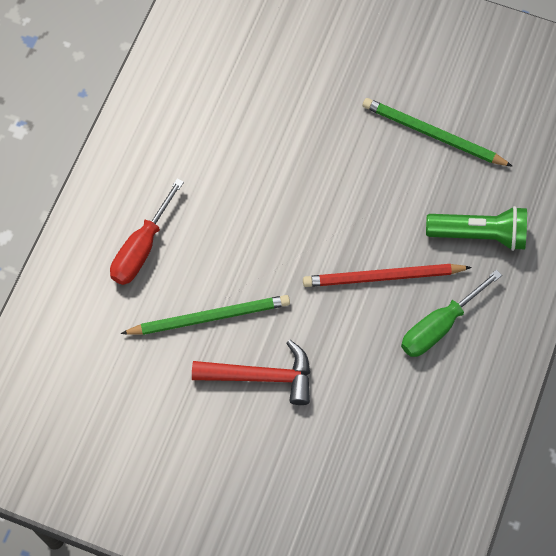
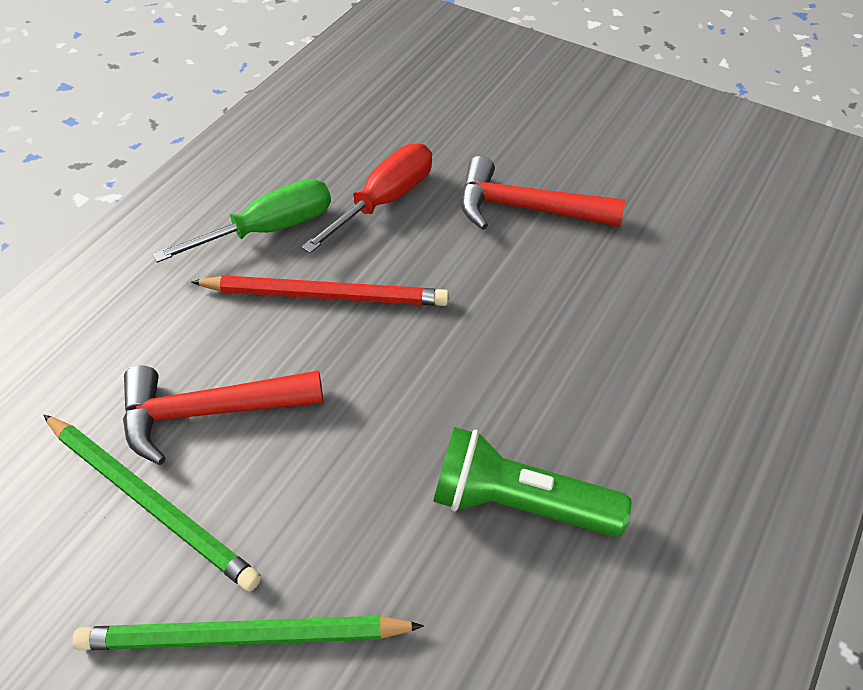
camera: 170 degrees left, 15 degrees down
(142, 248) = (703, 388): red screwdriver -> red screwdriver (384, 201)
(209, 317) = (593, 281): green pencil -> green pencil (243, 637)
(424, 187) = (209, 412): none -> red hammer
(479, 234) = (155, 329): green flashlight -> green flashlight (519, 502)

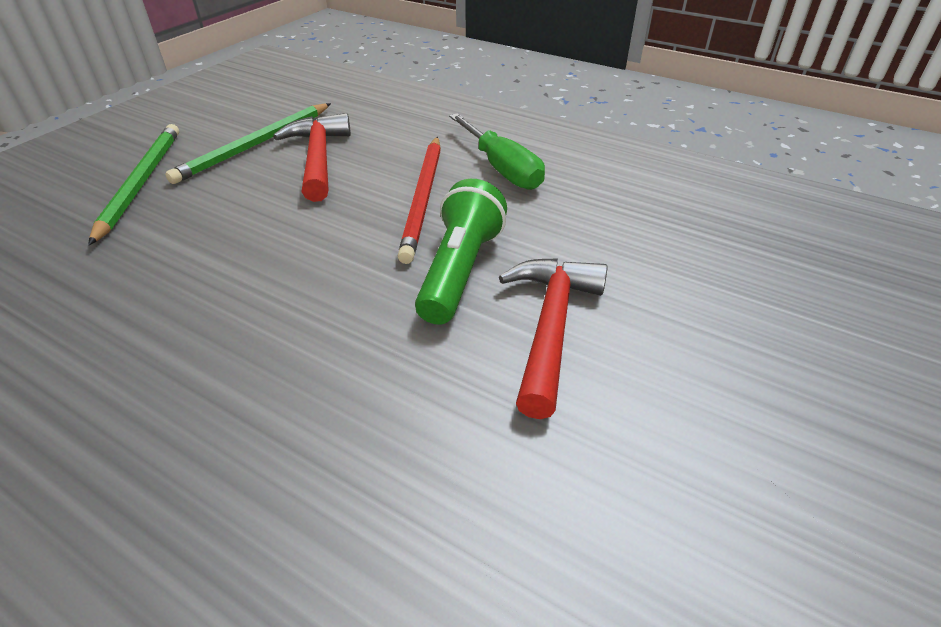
camera: 90 degrees right, 10 degrees down
(384, 201) = (547, 226): red screwdriver -> none
(519, 502) = (166, 304): green flashlight -> green flashlight (460, 270)

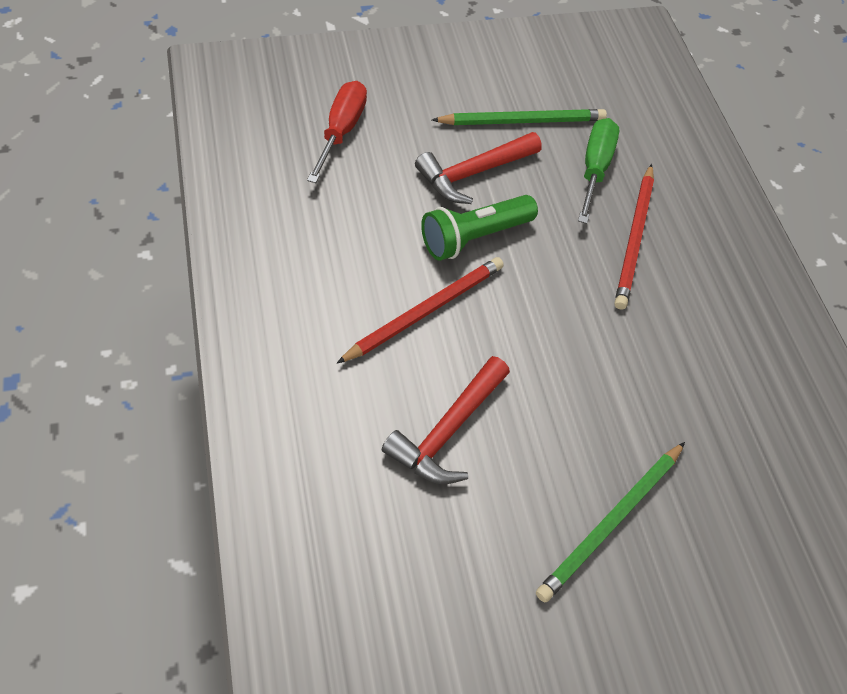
camera: 140 degrees left, 15 degrees up
(255, 145) = (481, 504): green pencil -> green pencil (522, 121)
(276, 404) = (634, 239): none -> red pencil
(501, 168) = (335, 293): green screwdriver -> green screwdriver (594, 169)
(718, 263) = (341, 131): none -> red screwdriver

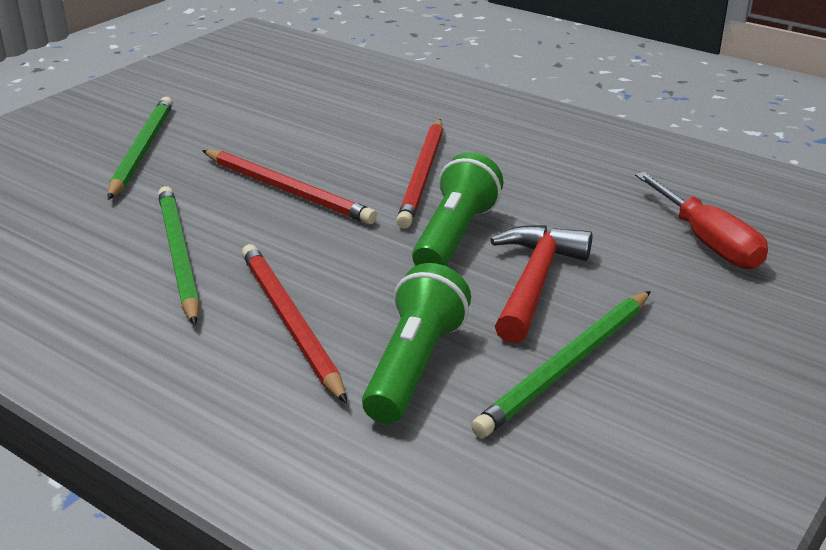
camera: 145 degrees right, 25 degrees down
(447, 431) = (316, 135): red hammer -> none
(536, 366) = (288, 190): none -> red pencil
(594, 169) = (414, 366): green screwdriver -> green flashlight
(663, 345) = (178, 255): none -> green pencil

